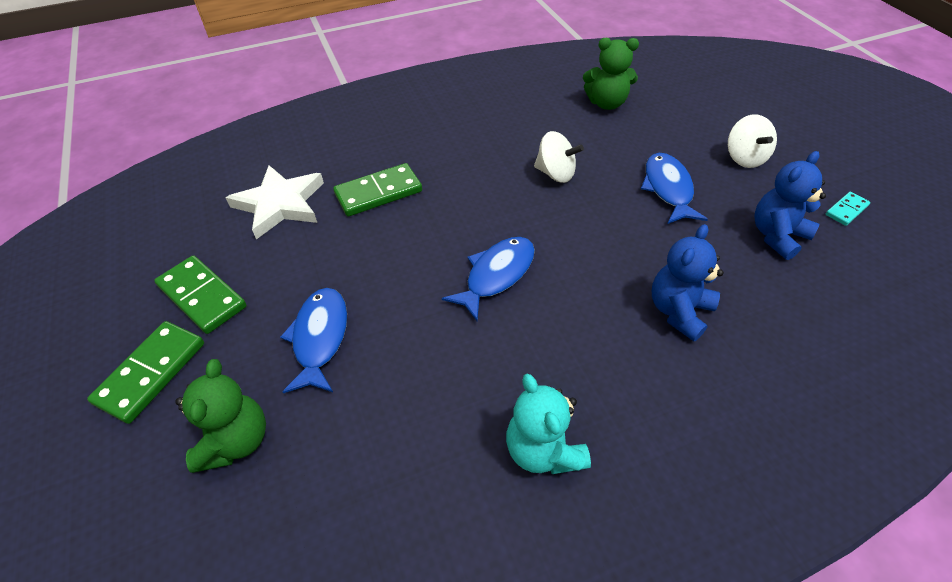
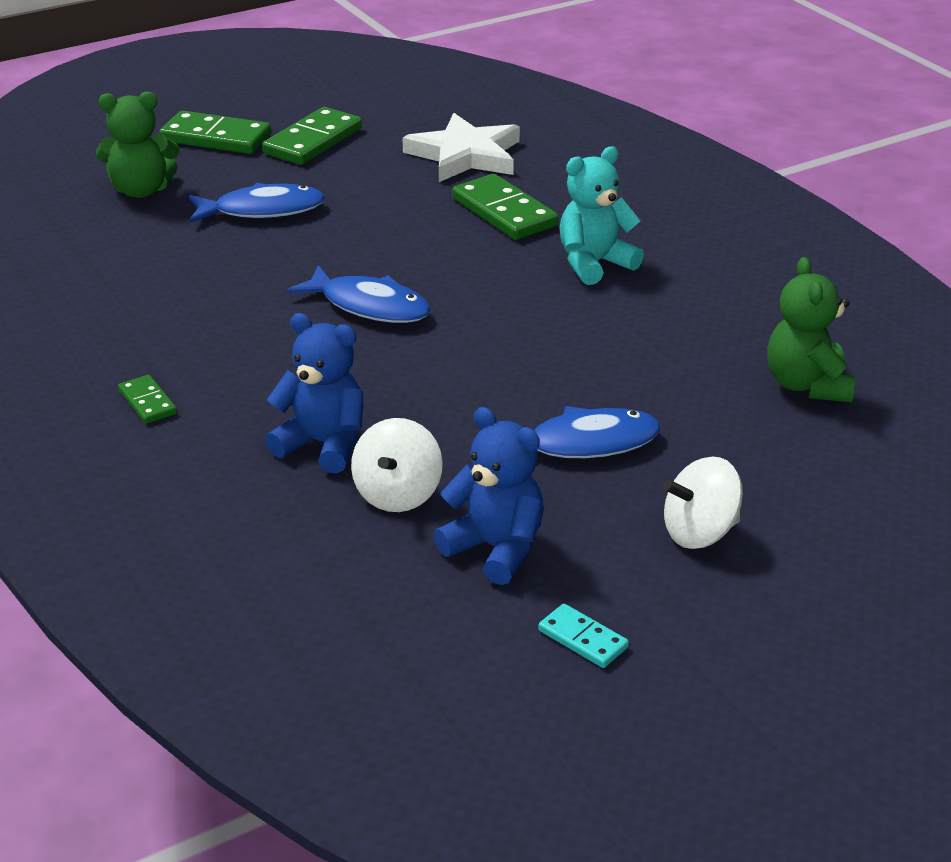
camera: 80 degrees right, 15 degrees down
(543, 450) = (122, 350): turquoise teddy bear -> turquoise teddy bear (594, 264)
(555, 173) = (589, 341): white spinning top -> white spinning top (398, 494)
(627, 427) = (147, 402): none -> green domino

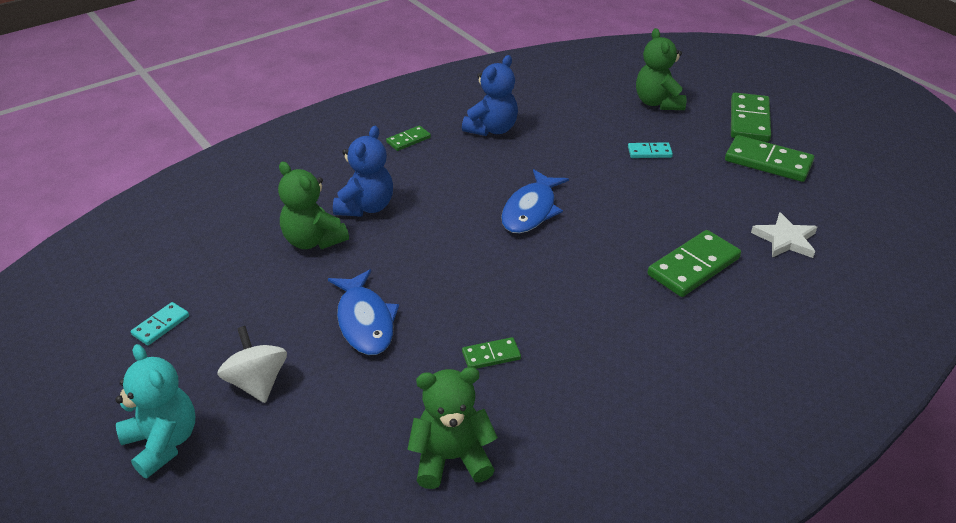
camera: 85 degrees right, 5 degrees up
(262, 210) = (649, 152): blue fish -> turquoise domino
(398, 494) = (313, 240): white spinning top -> green teddy bear
(465, 155) = (785, 239): white star -> white star, size x0.63
(495, 548) = (254, 284): blue teddy bear -> blue teddy bear (492, 129)
(594, 264) = (624, 321): turquoise teddy bear -> turquoise teddy bear (163, 443)
(649, 352) = (491, 355): none -> green domino

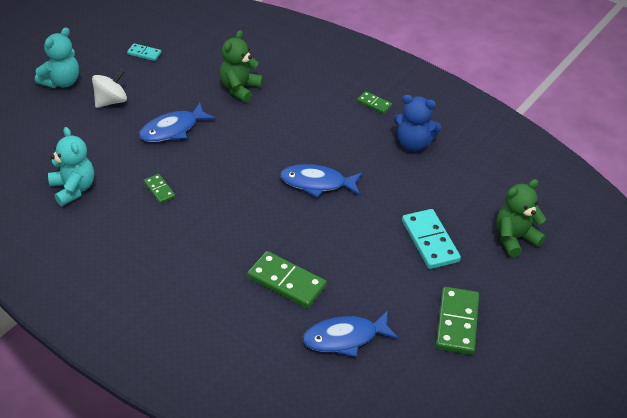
camera: 70 degrees right, 5 degrees up
(366, 207) = (284, 102): blue teddy bear -> none
(451, 458) = (73, 189): green teddy bear -> turquoise teddy bear
(649, 152) = (430, 241): turquoise domino -> turquoise domino, size x1.88
(749, 120) = (522, 306): green domino -> none
(785, 239) = (345, 338): white star -> blue fish

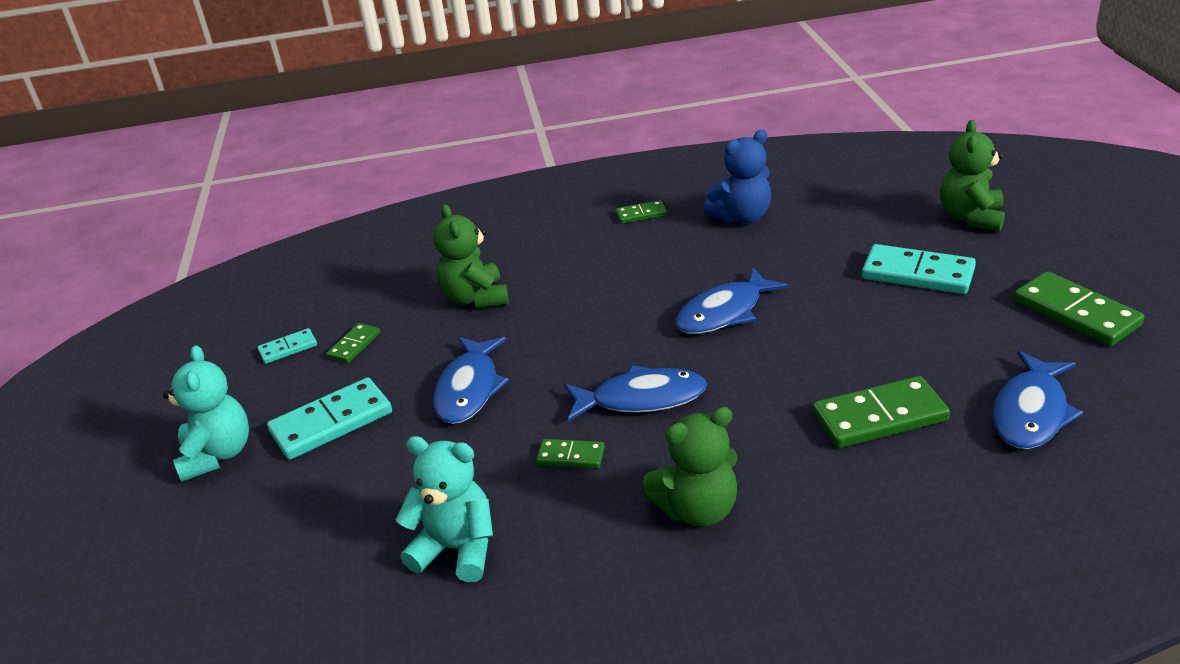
camera: 40 degrees left, 10 degrees down
(111, 101) = (331, 422): white spinning top -> turquoise domino
(163, 250) = (697, 509): none -> green teddy bear
(166, 72) = (354, 345): none -> green domino
(220, 190) = (641, 399): none -> blue fish

